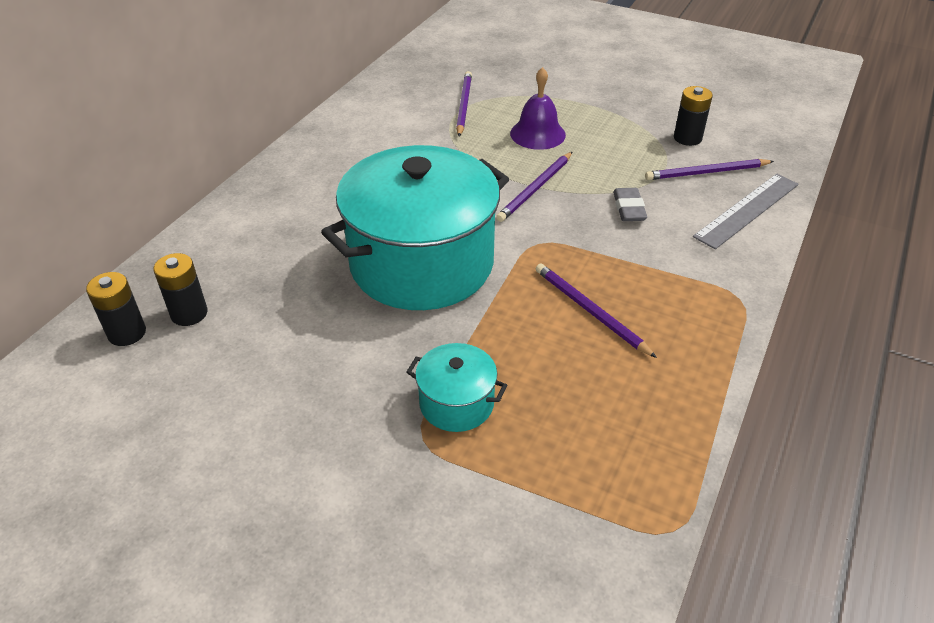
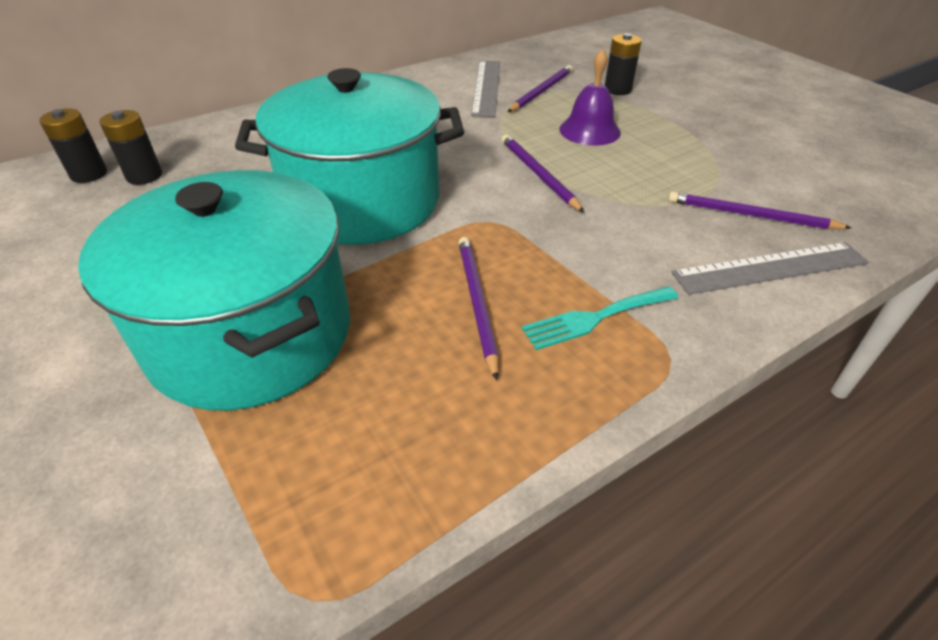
camera: 30 degrees right, 0 degrees up
(412, 114) = (487, 87): none -> grey ruler
(456, 403) = (251, 334): turquoise pot -> turquoise pot, size x2.29
(535, 189) = (538, 174): purple pencil -> purple pencil turned 90 degrees clockwise
(629, 208) = (621, 221): grey eraser -> none
(674, 290) = (594, 318): none -> turquoise fork
(687, 138) = (757, 177): black battery -> black battery (617, 90)

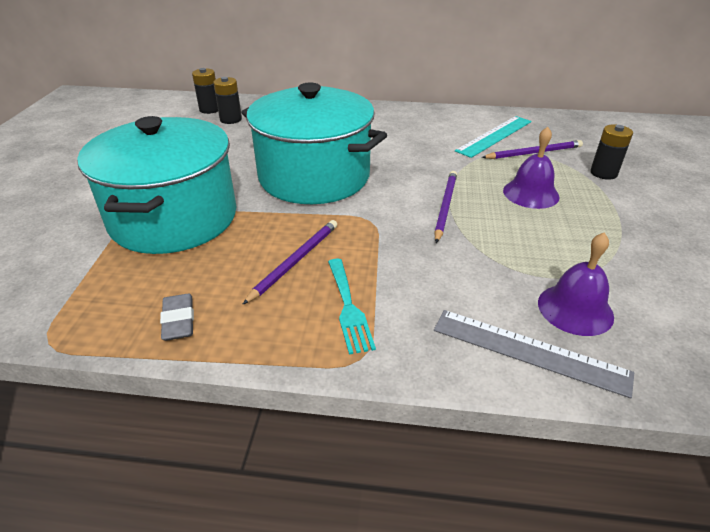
camera: 40 degrees right, 5 degrees down
(446, 447) = (179, 321): none -> grey eraser
(487, 87) = (495, 136): grey ruler -> turquoise ruler
(594, 318) = (349, 308): turquoise fork -> turquoise fork turned 120 degrees counterclockwise
(750, 215) = (575, 309): purple pencil -> purple bell

